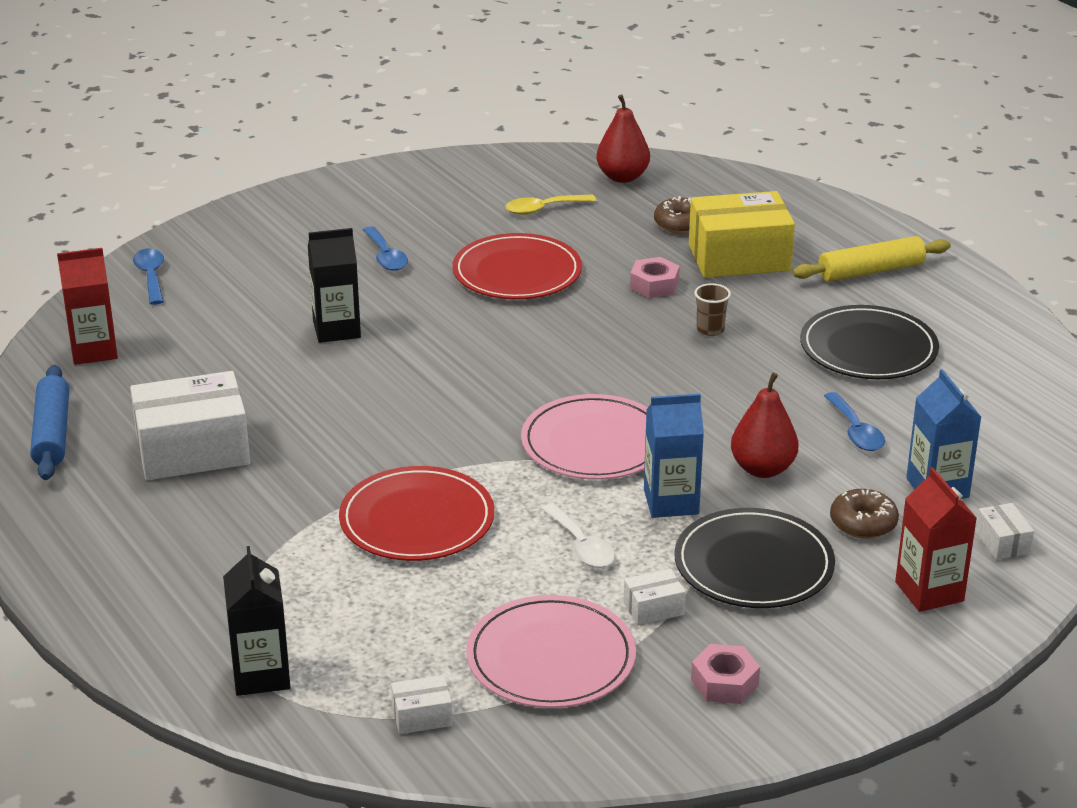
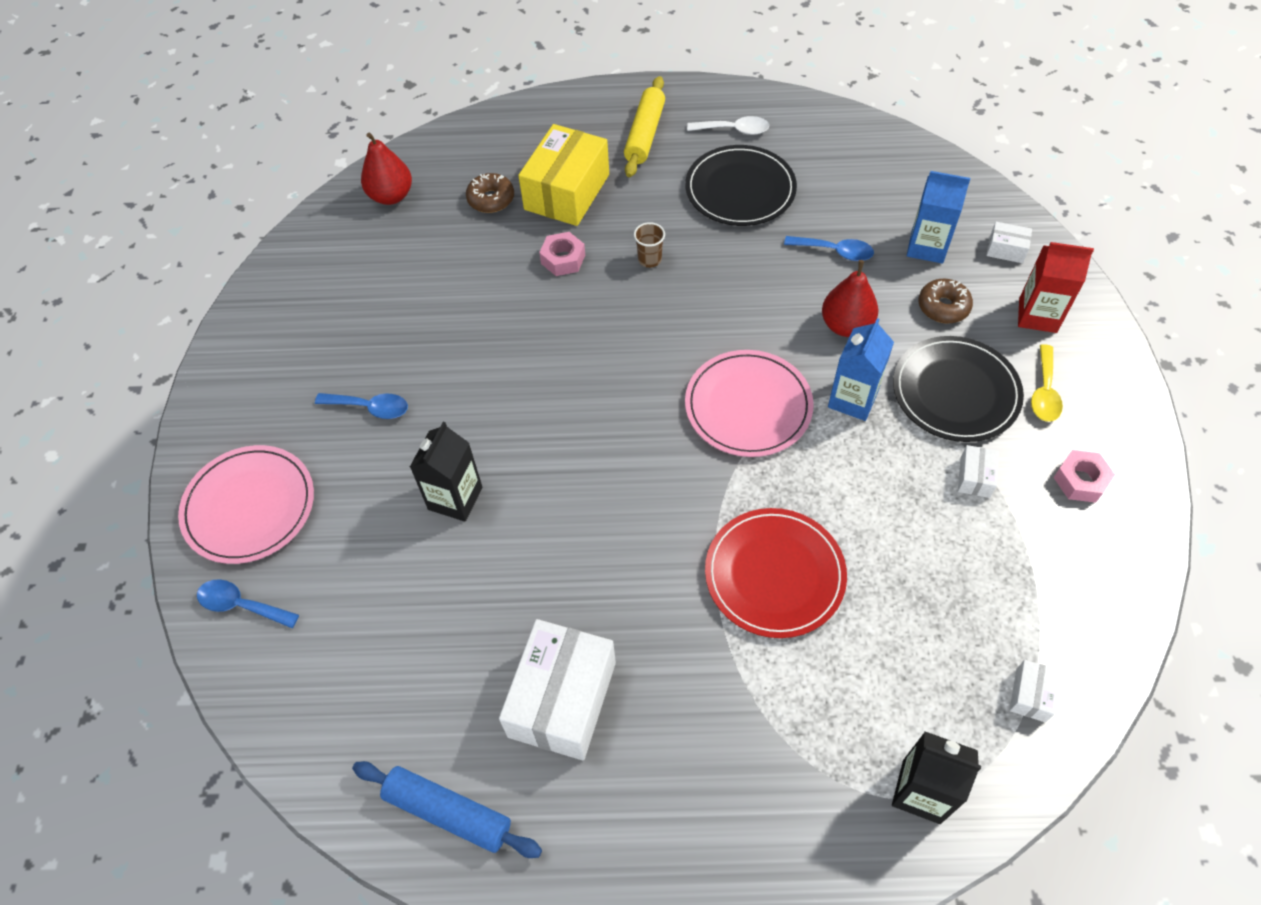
camera: 55 degrees left, 25 degrees up
(94, 351) = (332, 713): red carton -> none
(517, 272) = (472, 332): red plate -> none
(543, 209) = (392, 268): yellow spoon -> yellow spoon (1044, 392)
(551, 658) = (1000, 572): pink plate -> pink plate (249, 506)
(581, 546) = (874, 482): white spoon -> white spoon (734, 130)

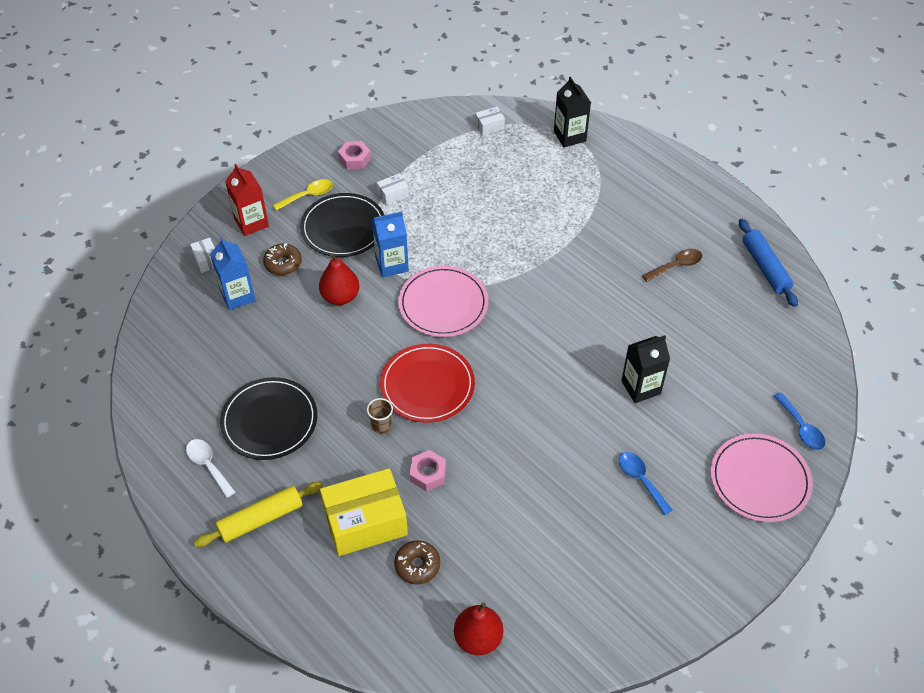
camera: 135 degrees left, 5 degrees down
(562, 699) = (676, 266): white box -> brown spoon
(774, 574) = (529, 233): red plate -> red plate (427, 385)
(835, 251) = (283, 336): blue spoon -> none

